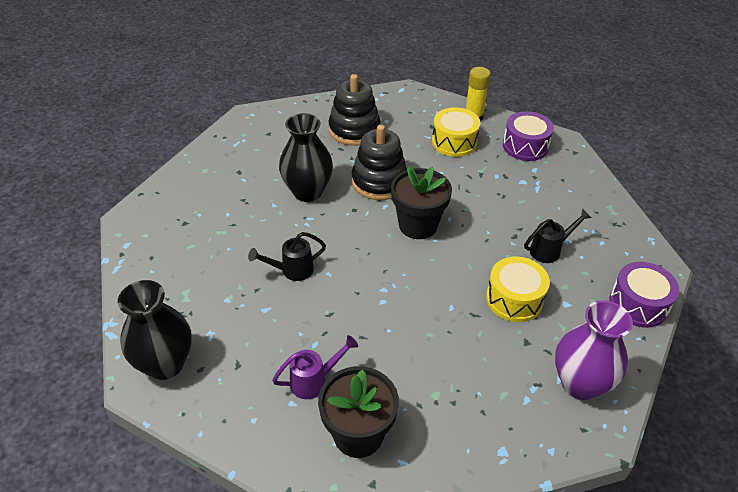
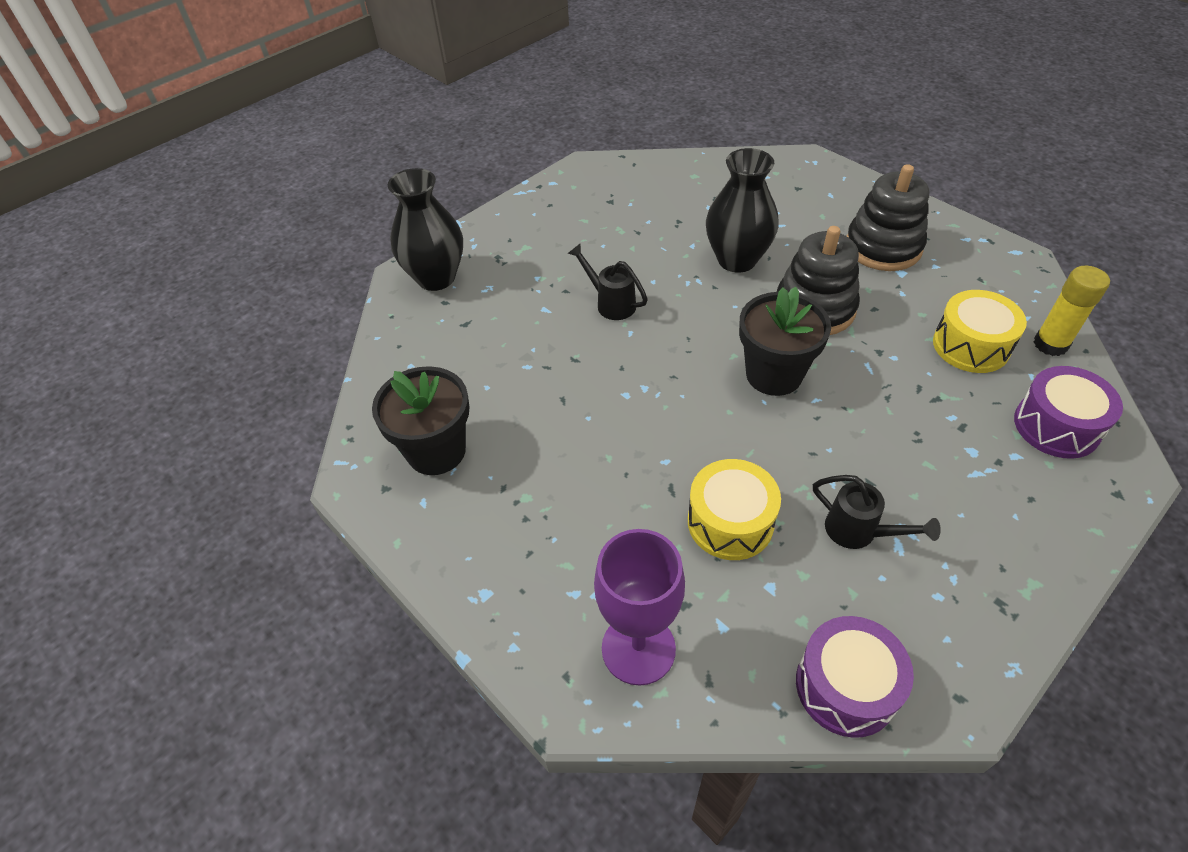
camera: 65 degrees right, 5 degrees up
(314, 381) = (481, 387): purple watering can -> none
(580, 383) = (638, 648): purple vase -> purple goblet

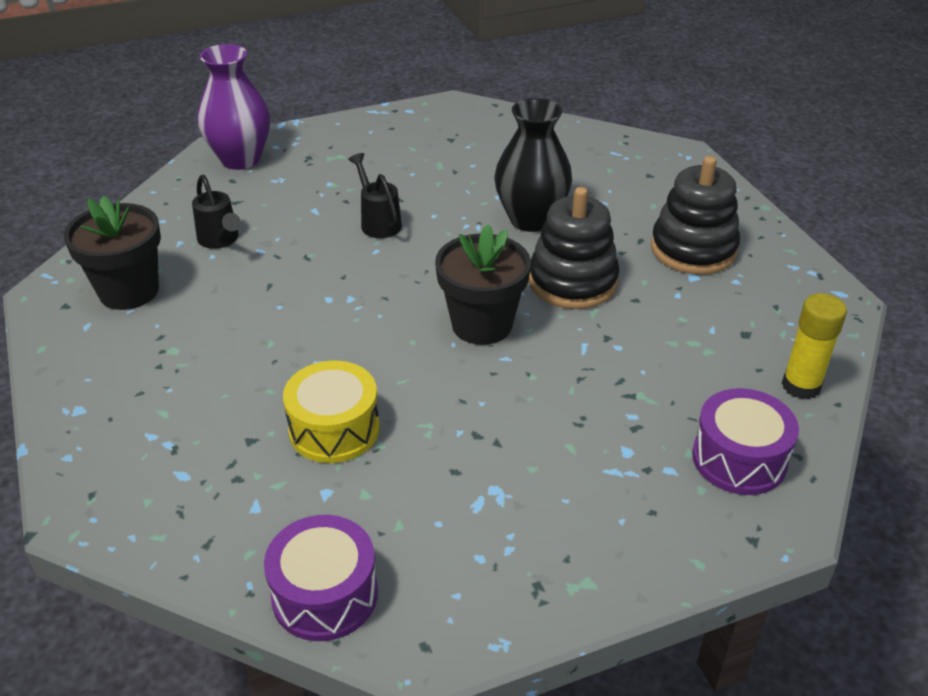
camera: 20 degrees right, 10 degrees down
(436, 278) = (240, 159): black vase -> purple vase
(638, 648) = (168, 496): purple goblet -> none
(859, 532) = (449, 479): black watering can -> black watering can (220, 240)
(971, 346) = (709, 361): yellow drum -> none

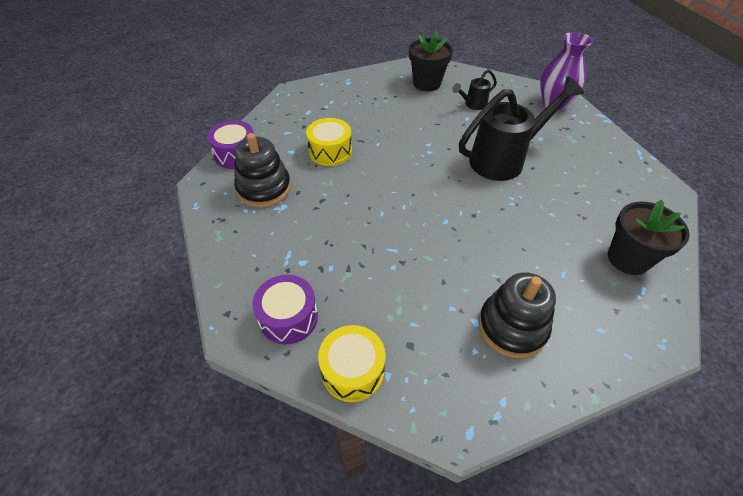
camera: 90 degrees right, 10 degrees up
(378, 222) = (505, 159): black watering can -> black watering can, size x2.13
(482, 324) = (410, 203): black flower pot -> black flower pot (628, 259)
(531, 219) = (527, 230): black vase -> none
(572, 282) = (458, 248): black stacking toy -> black stacking toy (264, 188)
(801, 386) = (353, 370): yellow glue stick -> yellow drum

